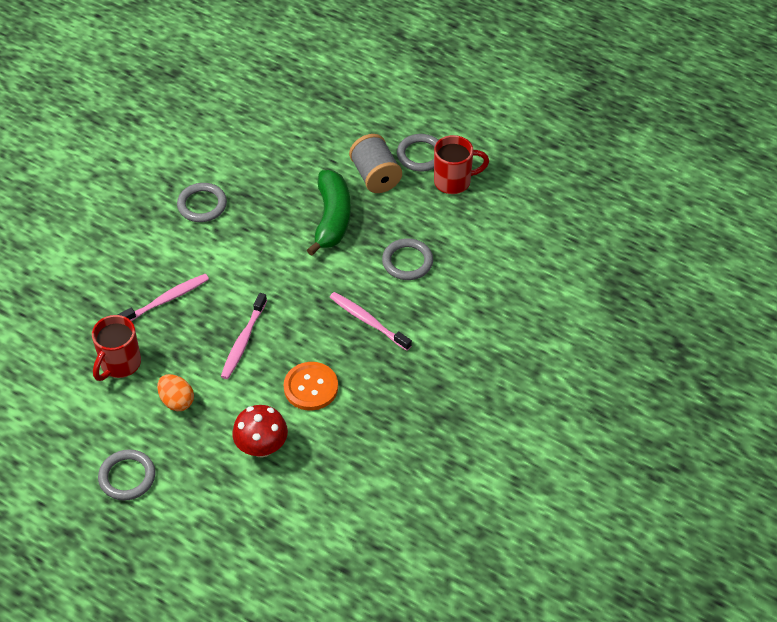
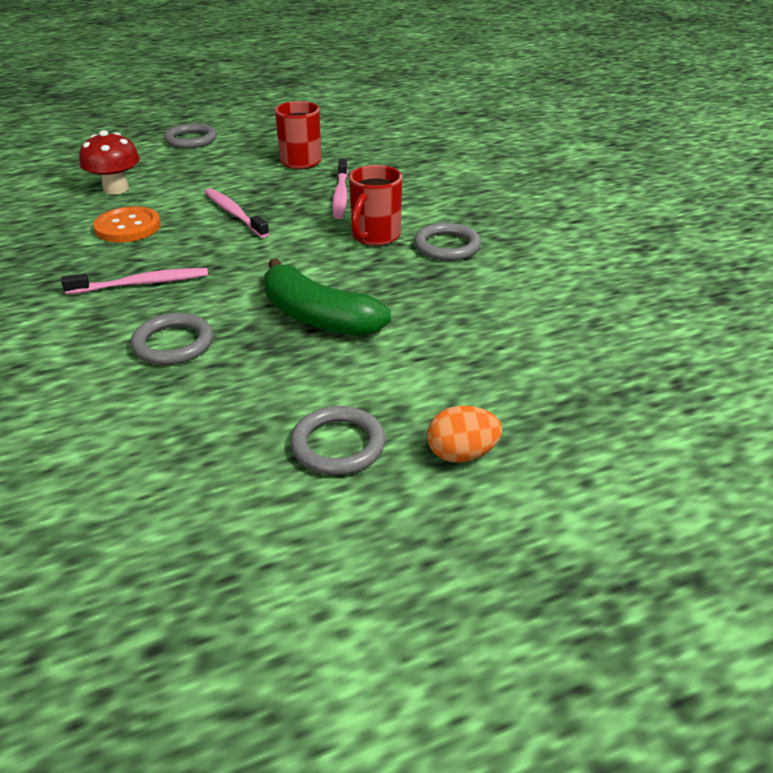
camera: 125 degrees right, 15 degrees down
(177, 401) = (224, 171): orange egg -> orange egg (461, 454)
(375, 176) = (347, 381): grey spool -> none
(454, 181) = (243, 453): red mug -> red mug (374, 237)

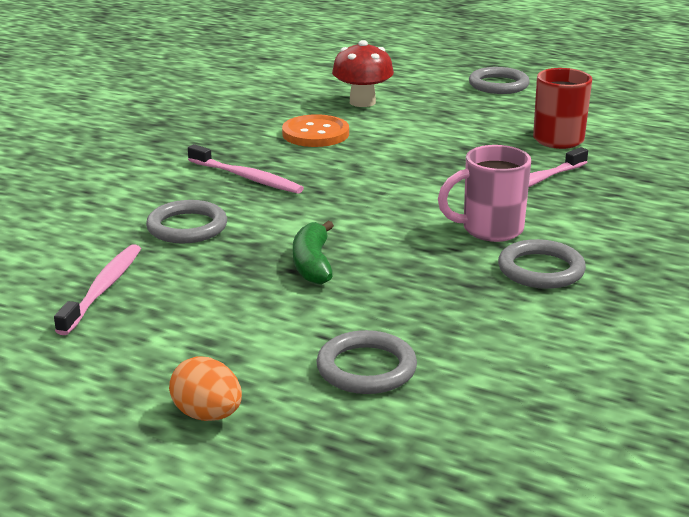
camera: 50 degrees right, 10 degrees down
(235, 214) = (411, 158): pink toothbrush -> pink toothbrush (102, 289)
(317, 317) = (312, 264): green banana -> green banana, size x0.63
(338, 445) = (148, 352): grey ring -> grey ring (366, 368)
(374, 237) = (490, 230): red mug -> pink mug

